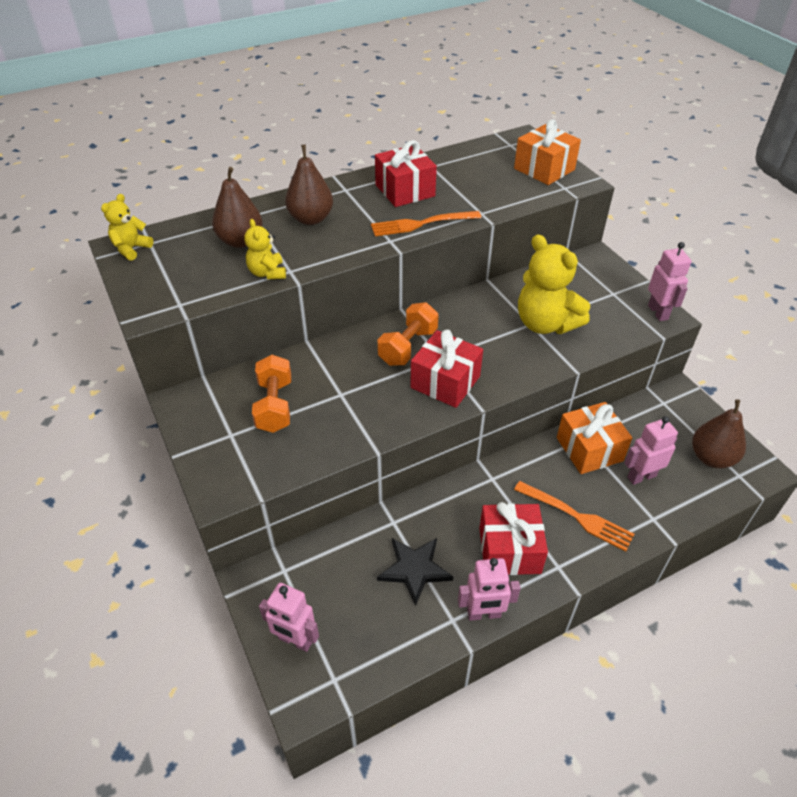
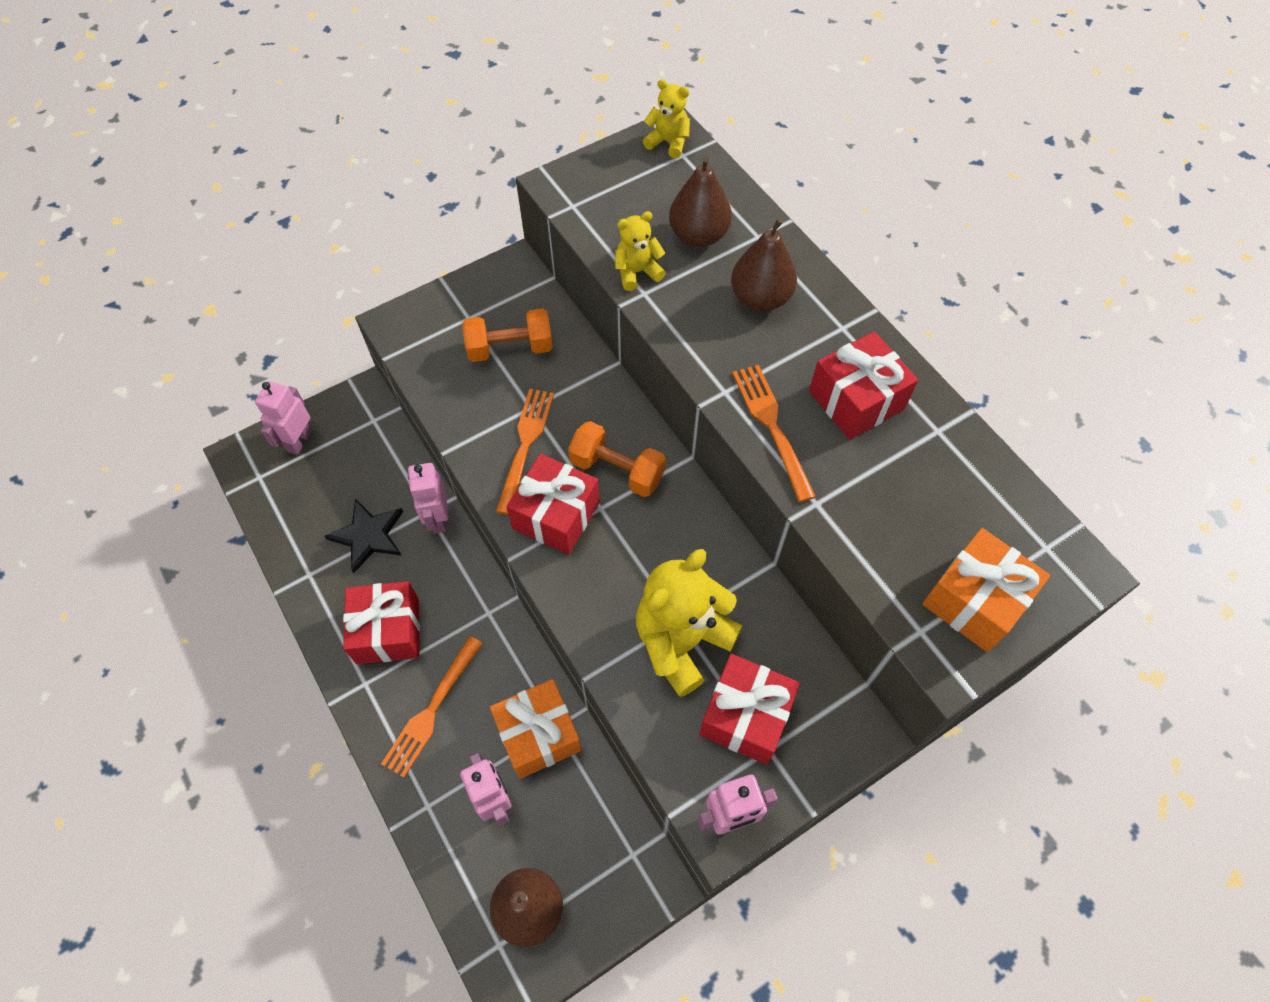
camera: 85 degrees right, 15 degrees up
(378, 398) = (525, 445): none -> orange fork
(484, 614) = (313, 604): pink robot -> pink robot (438, 518)
(593, 300) = (745, 716): none -> red gift

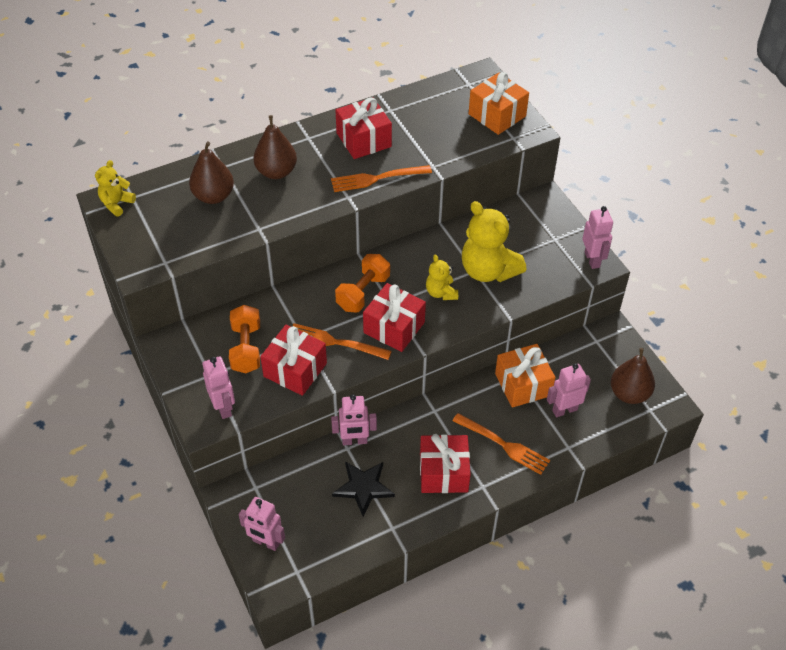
camera: 85 degrees left, 10 degrees down
(418, 338) = (223, 407): none -> pink robot
(637, 272) = (239, 231): yellow teddy bear -> yellow teddy bear (441, 292)
(745, 716) = (535, 246): red gift -> red gift (295, 370)

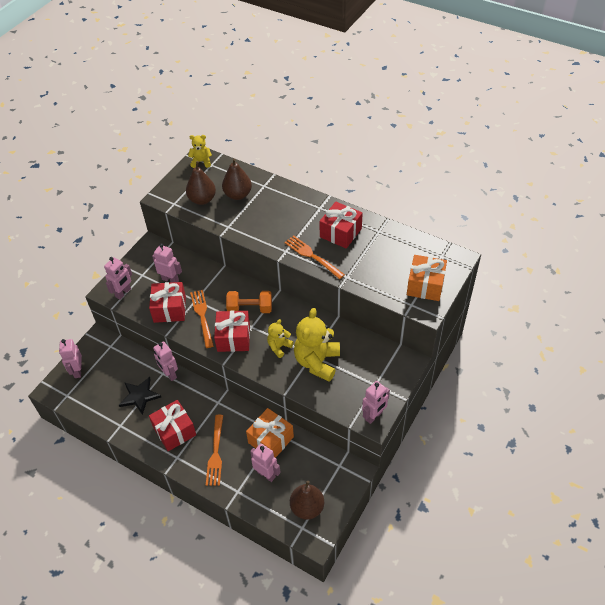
camera: 60 degrees right, 0 degrees up
(246, 348) = (170, 279): orange dumbbell -> pink robot
(276, 172) = (279, 209): brown pear -> brown pear (202, 199)

